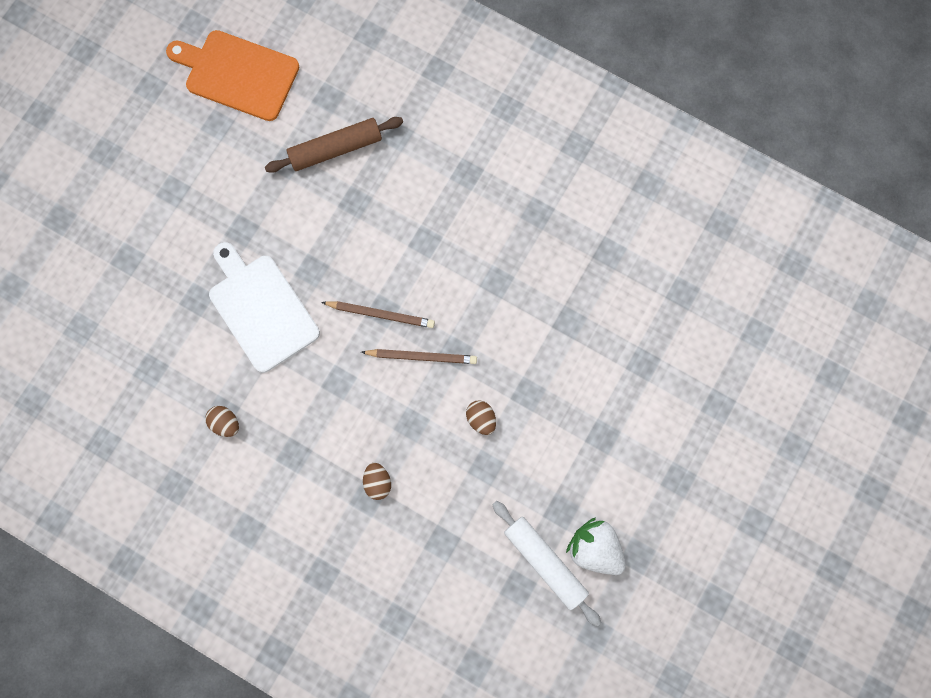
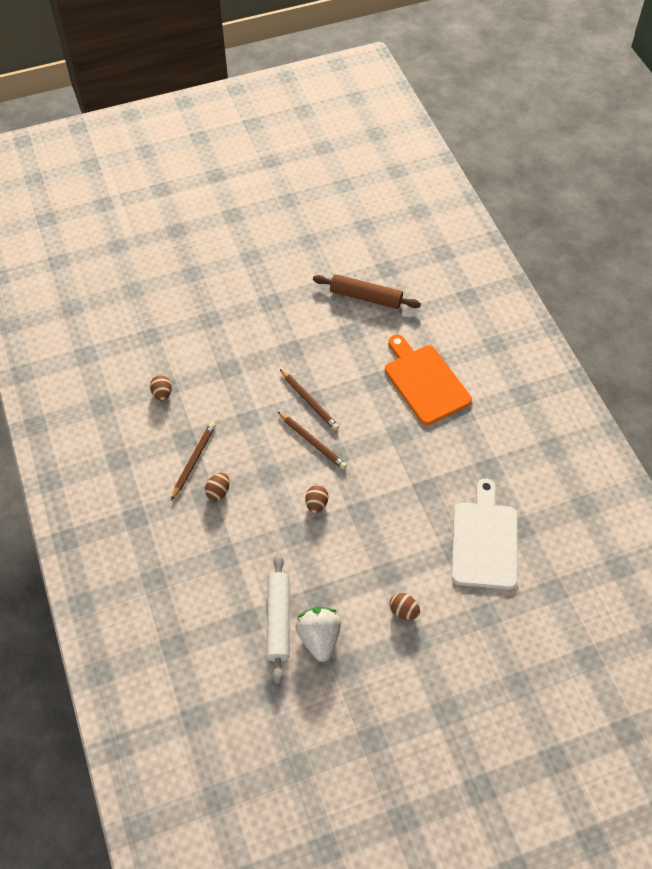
camera: 40 degrees right, 20 degrees down
(238, 74) = (344, 224): orange cutting board -> orange cutting board (425, 382)
(261, 309) = (241, 349): white cutting board -> white cutting board (484, 541)
(324, 470) = (194, 461): none -> brown pencil
(646, 461) = (403, 611): none -> brown egg

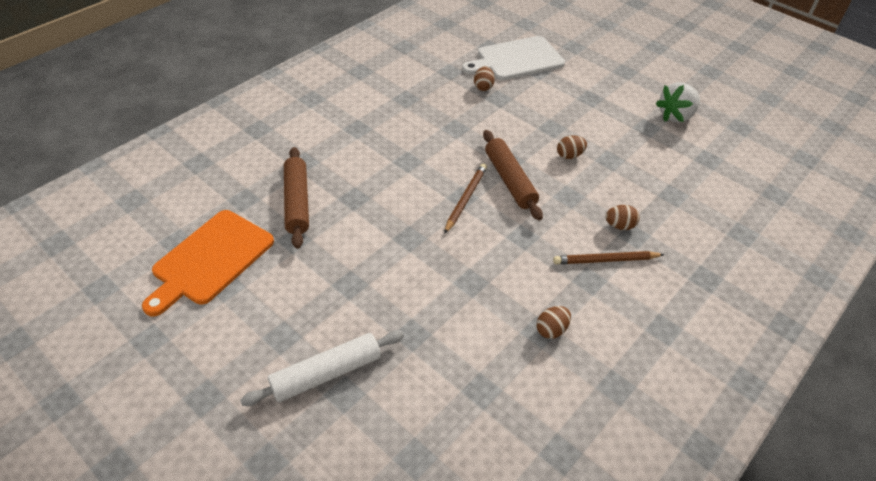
camera: 120 degrees left, 10 degrees down
(278, 620) = (687, 142): white rolling pin -> white rolling pin (326, 374)
(312, 442) = (510, 180): brown pencil -> brown rolling pin
(403, 611) = (610, 82): brown egg -> brown egg (483, 87)
(425, 382) = (385, 129): orange cutting board -> orange cutting board (210, 260)

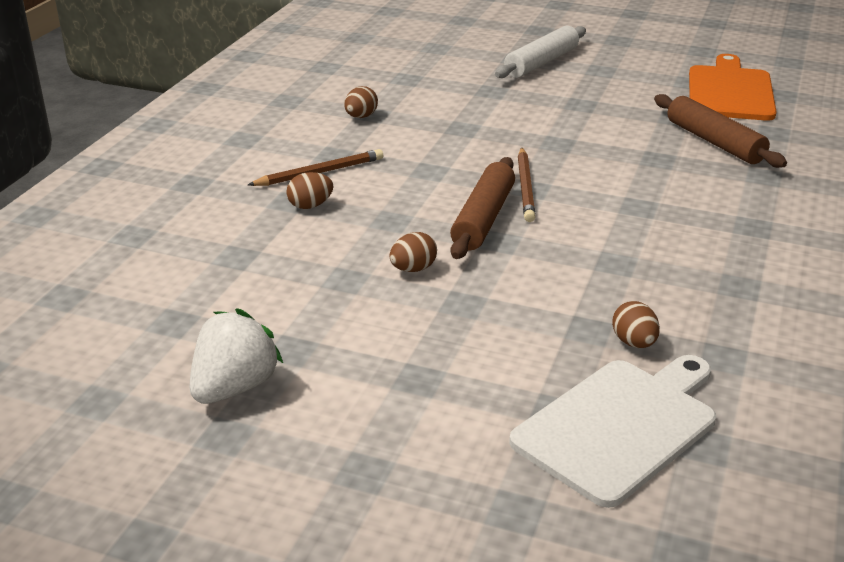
camera: 160 degrees right, 15 degrees down
(510, 180) = (483, 218): brown rolling pin -> brown rolling pin turned 60 degrees clockwise

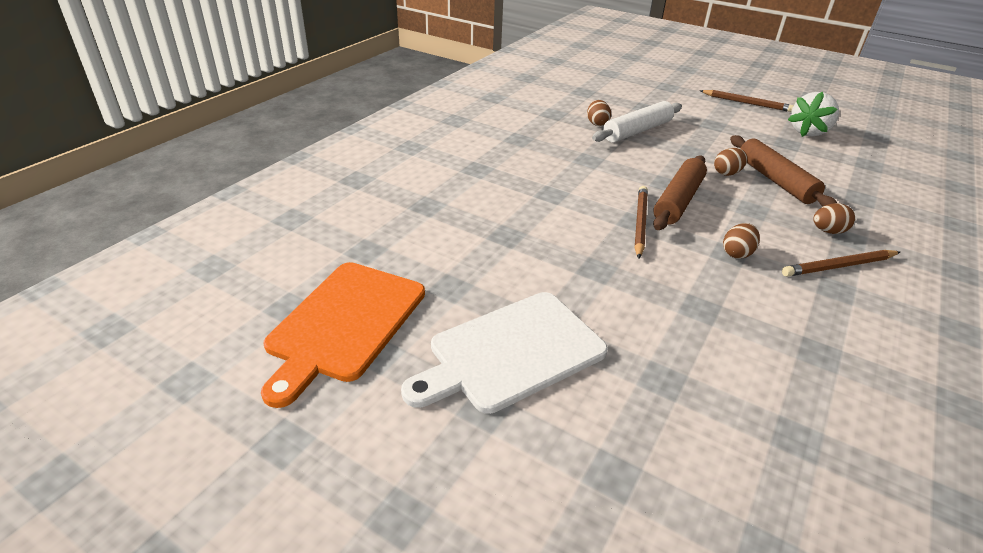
camera: 170 degrees left, 5 degrees up
(329, 471) = (747, 103): none -> brown pencil
(361, 117) = (833, 349): brown egg -> brown egg (737, 253)
(541, 63) = (573, 450): white rolling pin -> white rolling pin (637, 131)
(619, 426) = (617, 100): white cutting board -> white cutting board (511, 352)
(714, 142) = (437, 247): brown rolling pin -> brown rolling pin (775, 180)

